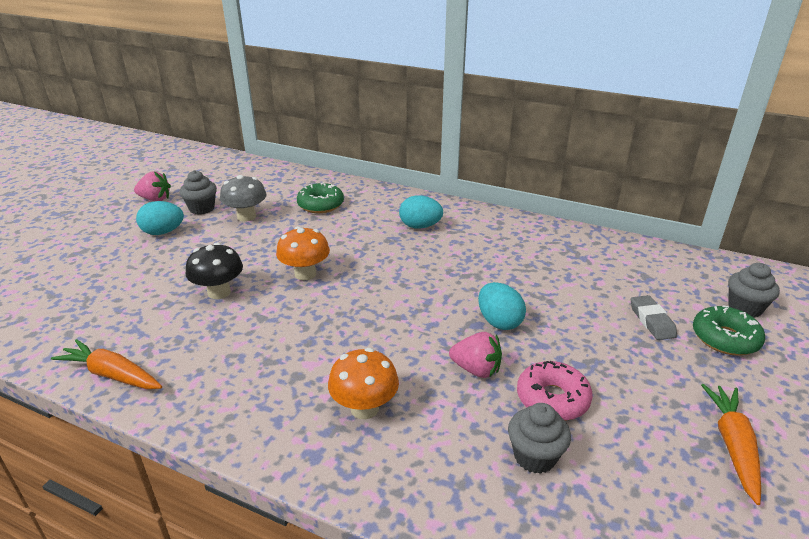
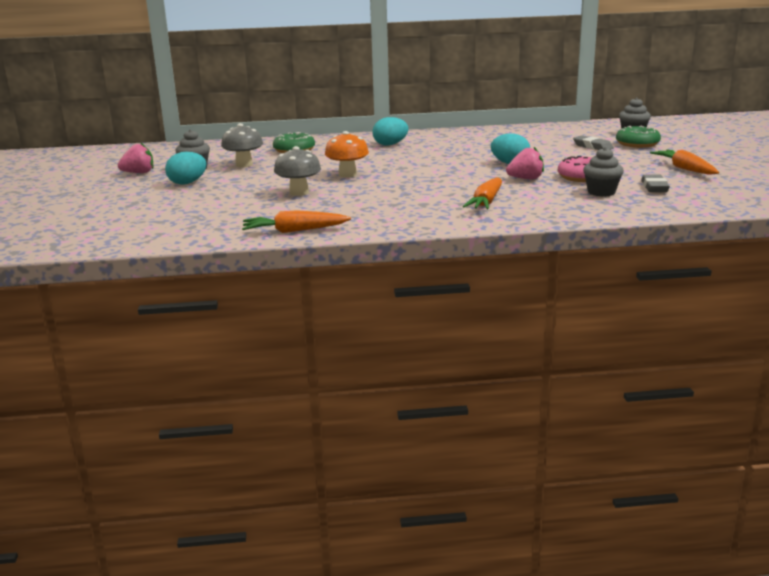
camera: 30 degrees left, 10 degrees down
(219, 292) = (299, 192): black mushroom -> grey mushroom
(364, 408) = (486, 202): orange mushroom -> orange carrot
(628, 481) = (654, 187): none -> grey eraser

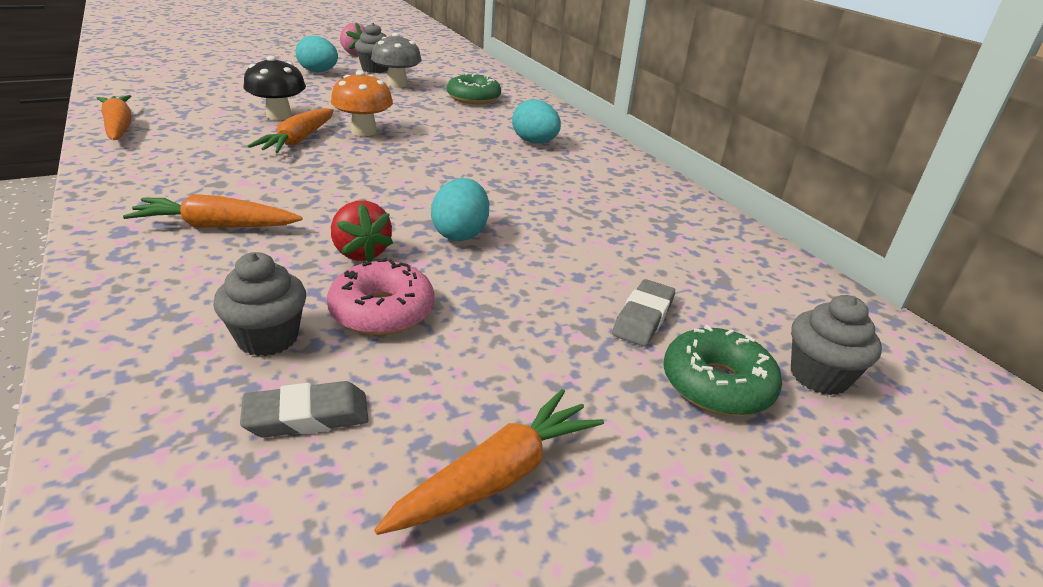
camera: 65 degrees right, 10 degrees up
(299, 192) = (279, 116): grey mushroom -> black mushroom
(356, 188) = (298, 140): none -> orange carrot
(526, 179) = (361, 252): pink strawberry -> red strawberry

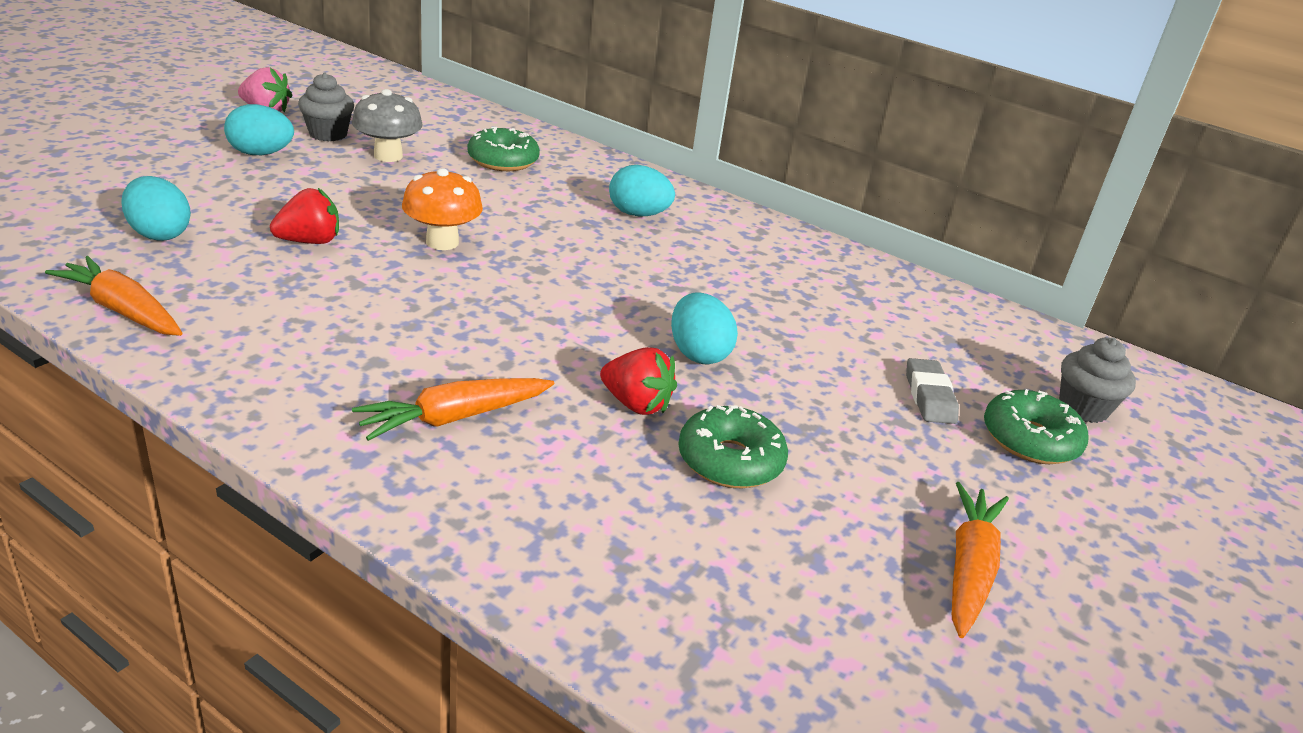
camera: 30 degrees left, 0 degrees up
(199, 97) = (159, 234): none -> turquoise egg
(268, 338) = (670, 522): grey cupcake -> none
(279, 116) = (310, 241): black mushroom -> red strawberry
(298, 140) = (385, 274): orange carrot -> none
(307, 416) = (791, 578): grey eraser -> none
(382, 311) = (730, 460): pink donut -> green donut

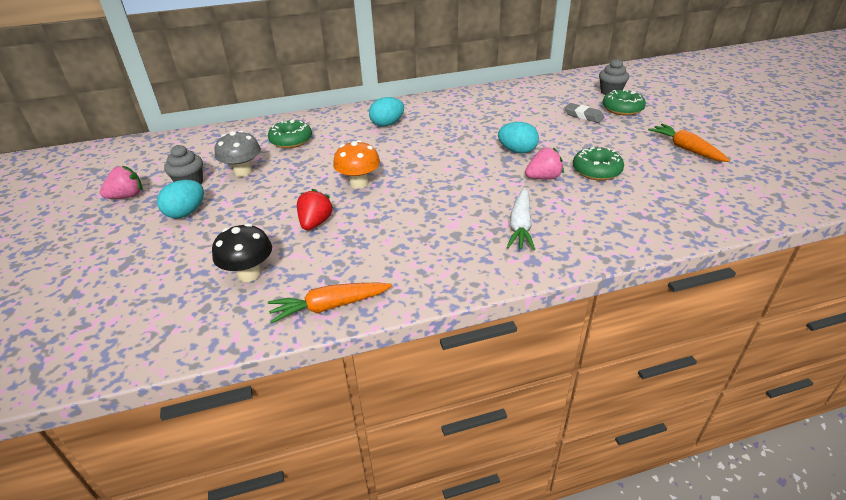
camera: 45 degrees left, 5 degrees up
(159, 234) = (249, 274): turquoise egg -> black mushroom
(454, 418) = (520, 226): orange carrot -> white carrot
(636, 404) = (543, 178): red strawberry -> pink strawberry

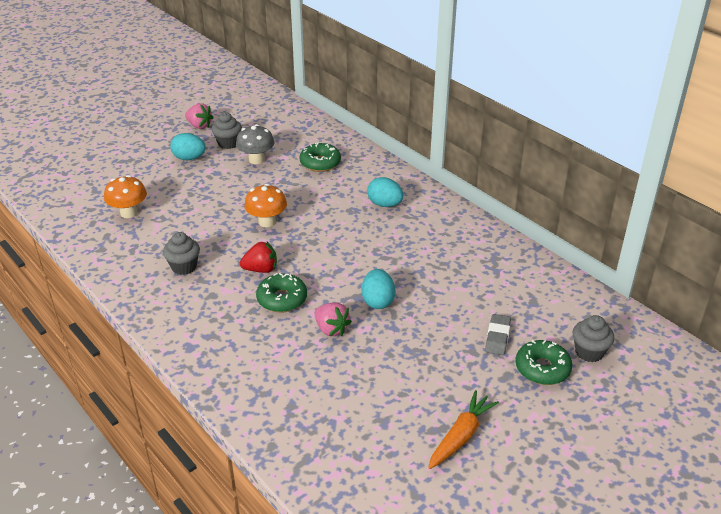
camera: 65 degrees right, 0 degrees up
(249, 274) = (129, 213): black mushroom -> orange mushroom
(315, 223) = (199, 219): red strawberry -> red strawberry (261, 269)
(330, 306) = (104, 259): orange carrot -> none
(394, 246) = (184, 267): none -> grey cupcake
(520, 226) = (239, 330): white carrot -> none
(596, 170) = (366, 365): green donut -> green donut (282, 299)

